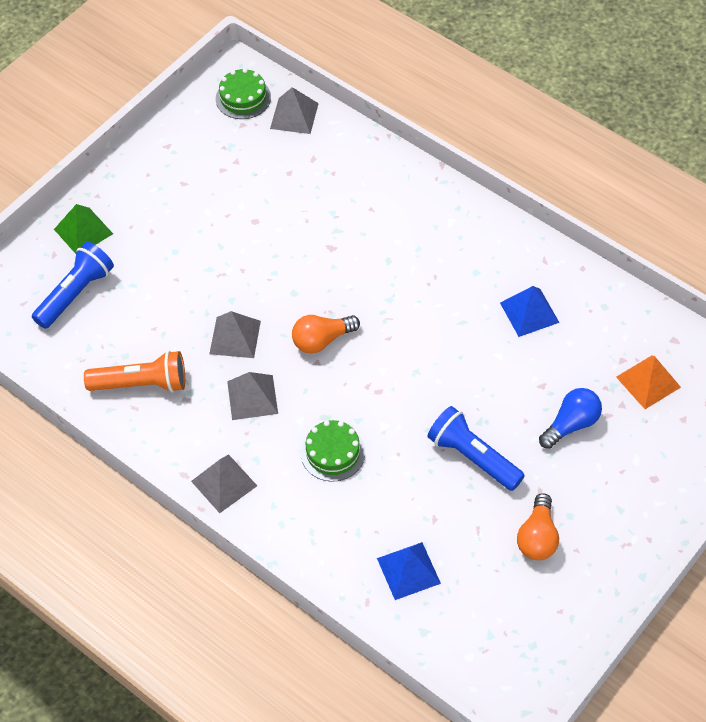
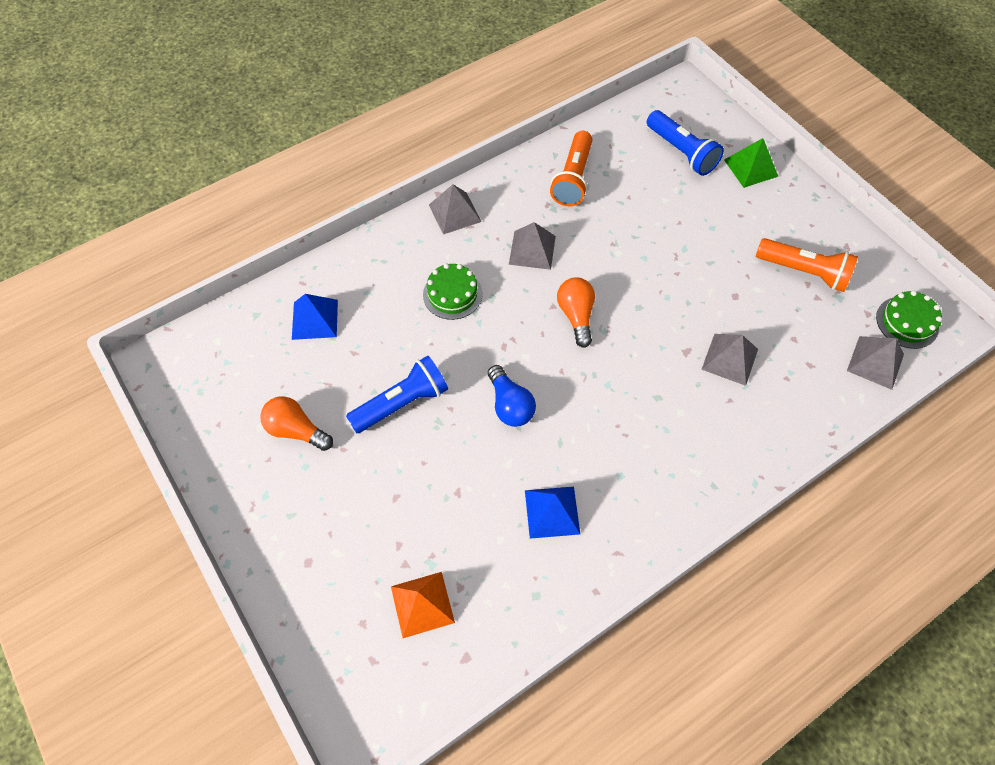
camera: 105 degrees right, 5 degrees up
(209, 174) = (804, 272): none -> orange flashlight
(235, 337) = (601, 251): grey pyramid -> grey pyramid (730, 359)
(571, 424) = (401, 504): blue light bulb -> blue light bulb (510, 405)

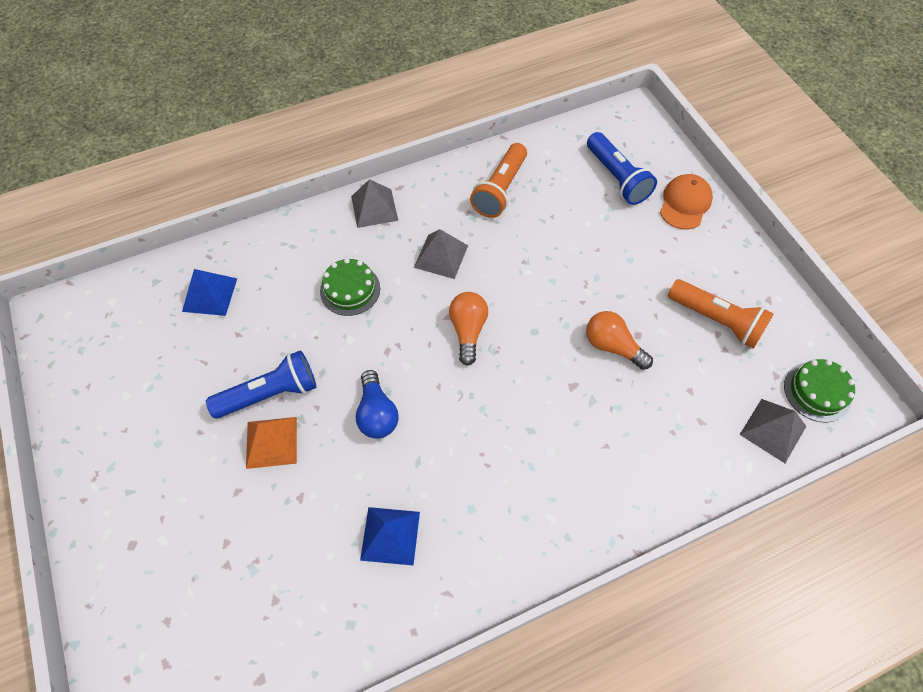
camera: 10 degrees right, 0 degrees up
(296, 430) = (160, 404): orange light bulb -> orange light bulb (612, 346)
(422, 604) = (232, 612): orange pyramid -> orange pyramid (271, 442)
(730, 359) = (616, 401): grey pyramid -> none
(750, 168) = (685, 203): green pyramid -> orange cap

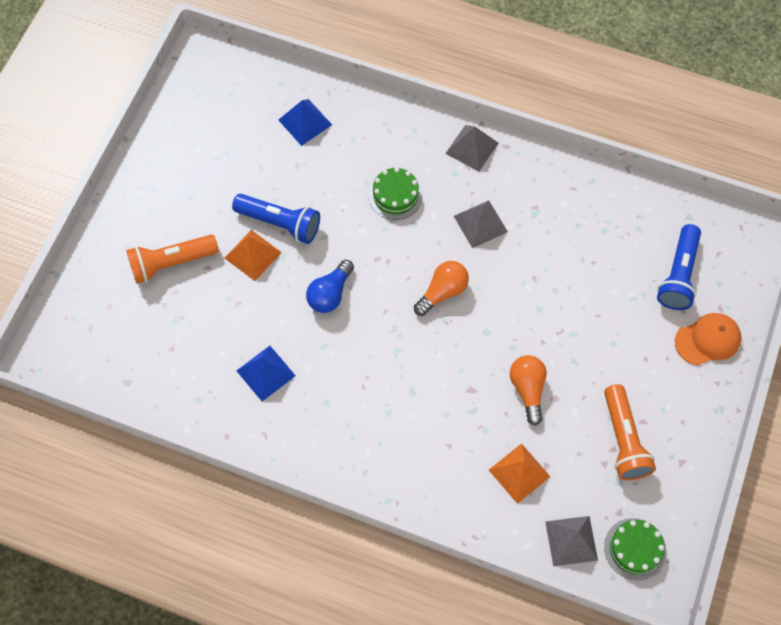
camera: 45 degrees right, 5 degrees up
(500, 190) = (577, 210): orange flashlight -> orange flashlight (171, 263)
(679, 416) = (519, 473): none -> orange pyramid

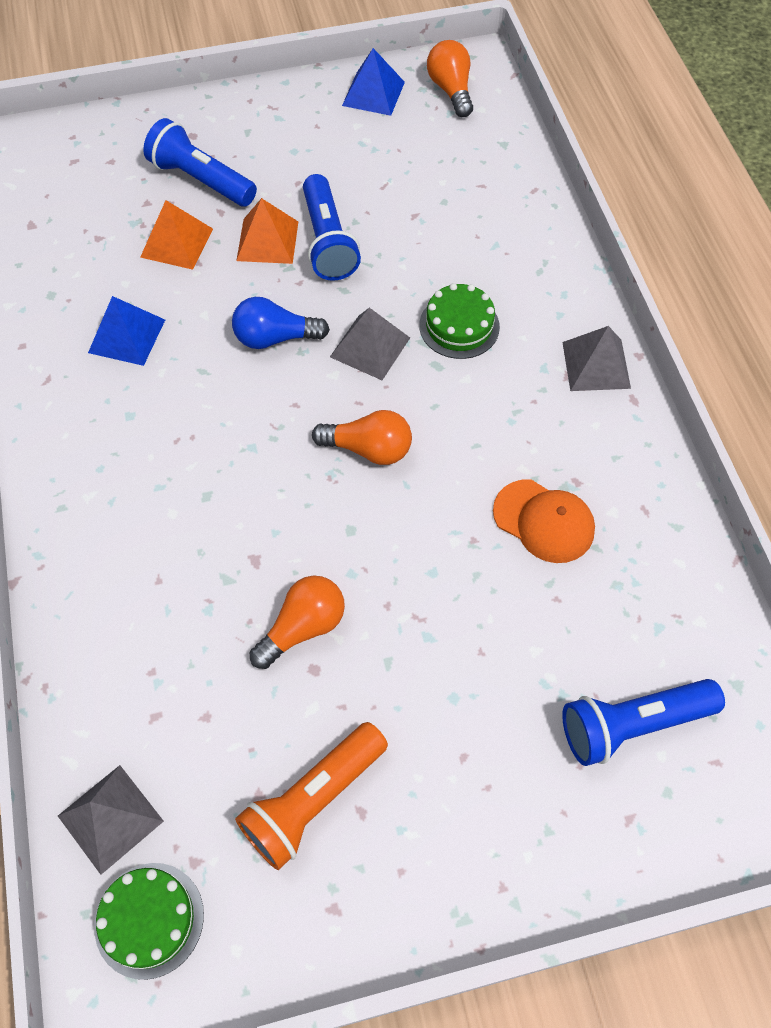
camera: 55 degrees right, 5 degrees down
(171, 263) = (201, 180): orange flashlight -> blue flashlight
(213, 81) = (451, 90): none -> orange light bulb
(305, 122) = (476, 191): blue pyramid -> blue pyramid (373, 93)
(480, 223) = (499, 434): grey pyramid -> grey pyramid (370, 347)
(519, 473) = (172, 688): orange pyramid -> orange pyramid (176, 242)
(708, 340) = (562, 830): orange cap -> orange cap (544, 521)

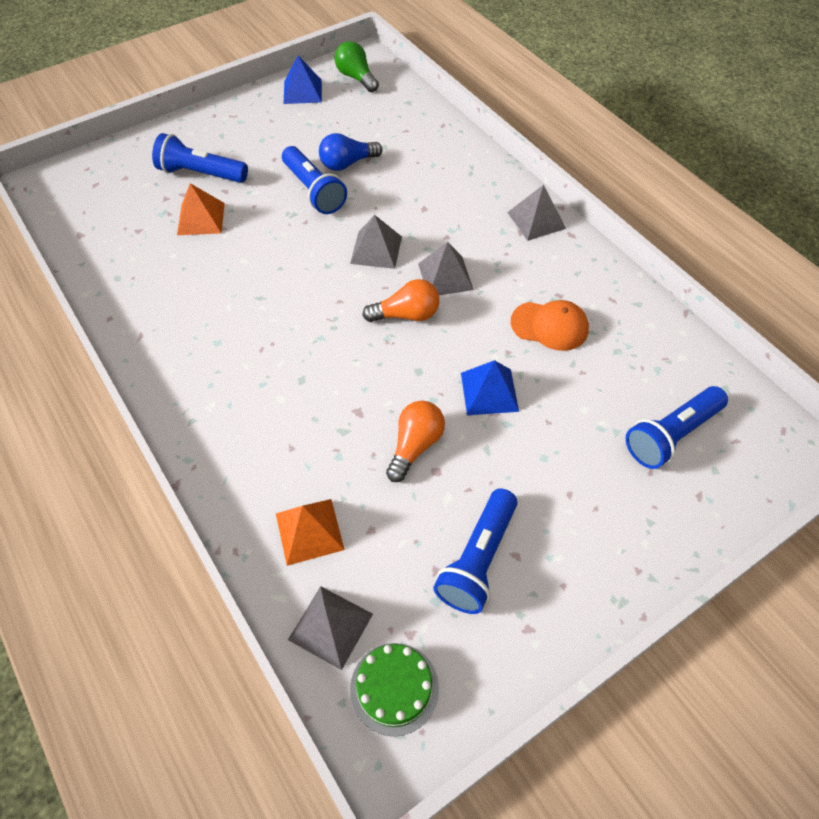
camera: 20 degrees left, 5 degrees down
(127, 336) = (190, 289): blue pyramid -> blue pyramid (489, 391)
(267, 241) = (269, 201): orange pyramid -> orange pyramid (309, 531)
(275, 338) = (304, 262): blue light bulb -> blue light bulb (347, 164)
(313, 801) = (478, 560): orange flashlight -> blue flashlight
(440, 410) = (445, 276): none -> grey pyramid
(451, 90) = (356, 78): orange light bulb -> green light bulb
(459, 326) = (432, 220): green cake -> none

